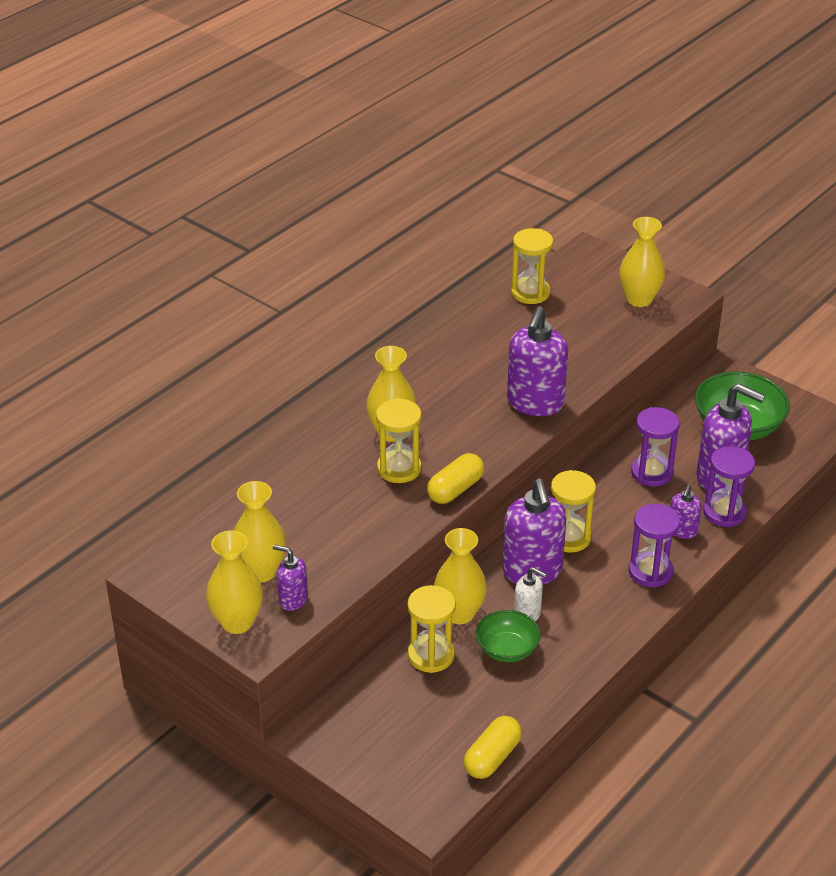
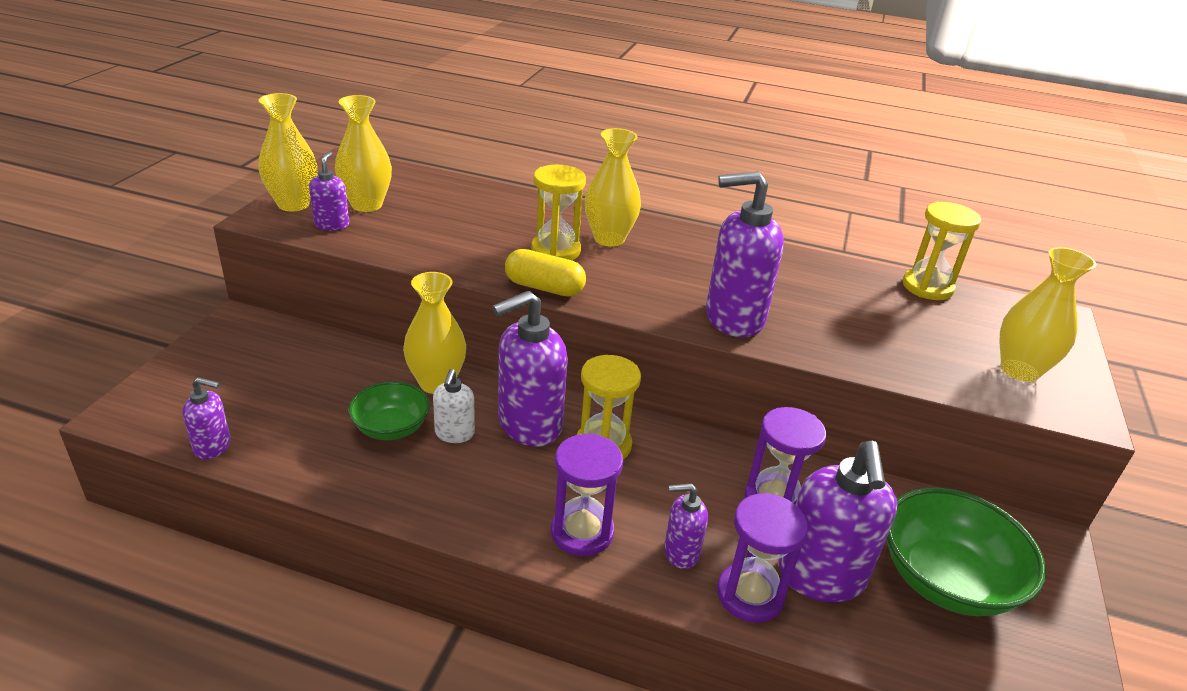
camera: 65 degrees right, 5 degrees down
(431, 655) = (365, 375): yellow hourglass -> none
(492, 757) = (213, 446): yellow capsule -> purple soap dispenser

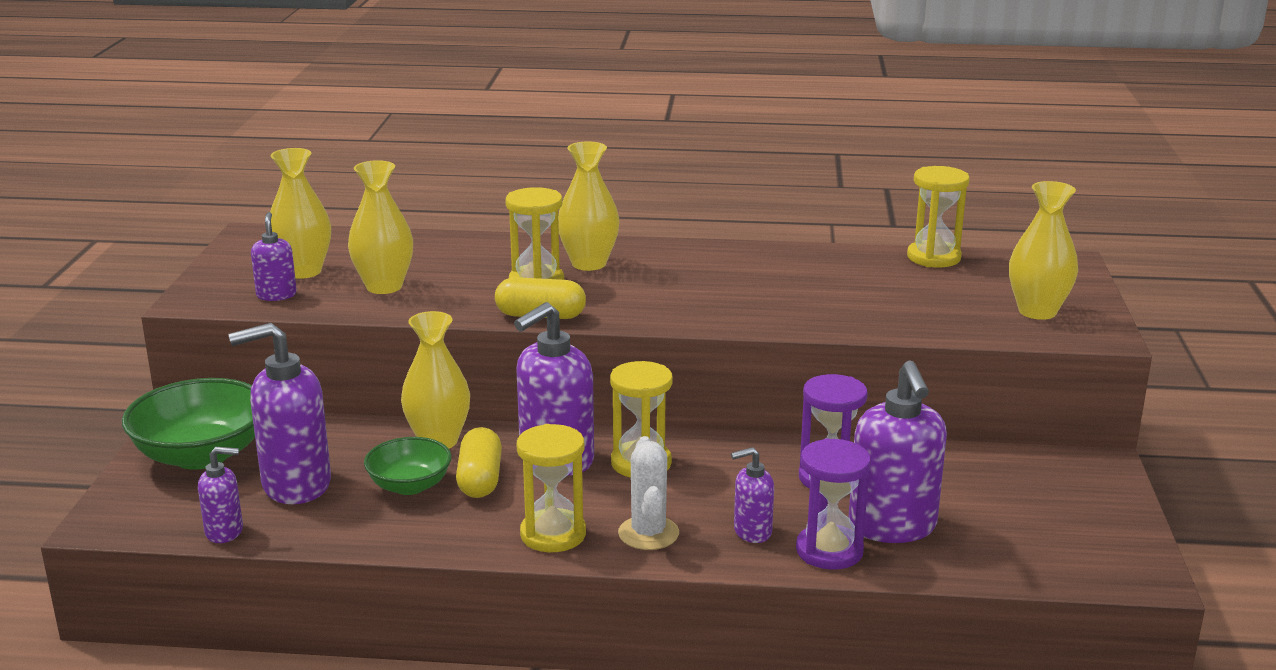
camera: 10 degrees left, 10 degrees down
(293, 204) = (219, 283): yellow vase -> yellow vase (384, 286)
(454, 434) = (480, 479): white soap dispenser -> yellow capsule
(494, 513) = (553, 534): none -> yellow hourglass
(582, 532) = (648, 533): purple hourglass -> white cactus
(733, 318) = (746, 312): purple soap dispenser -> purple soap dispenser (295, 485)
(946, 579) = (1010, 509): green bowl -> green bowl (201, 455)

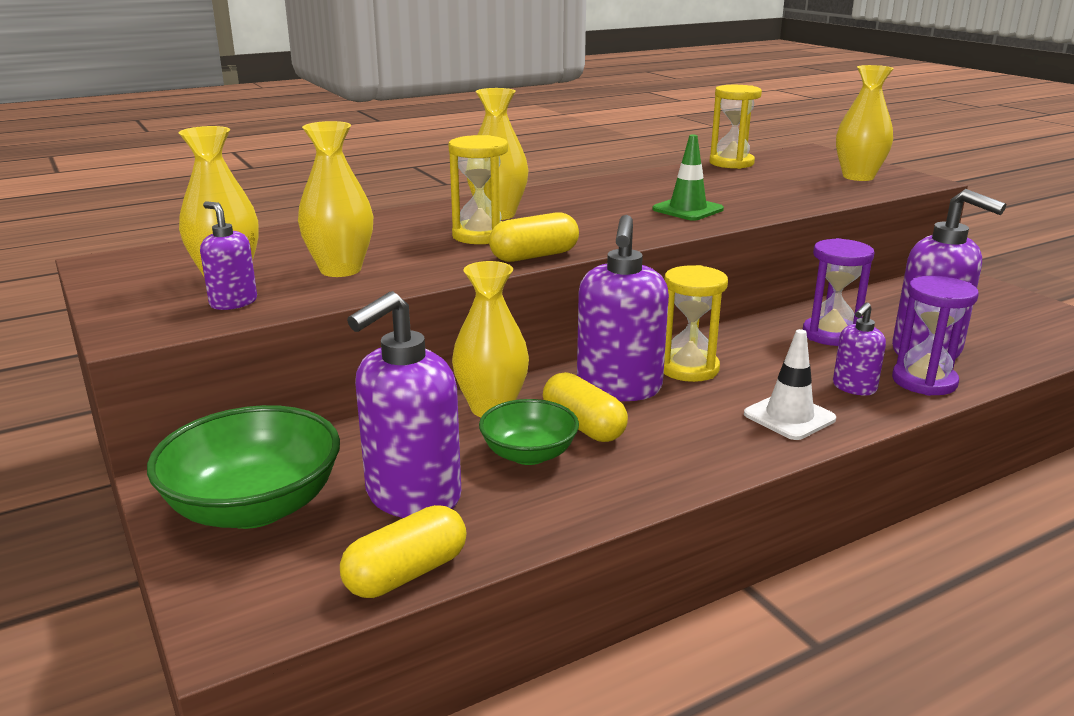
camera: 35 degrees left, 0 degrees up
(225, 532) = (406, 574): purple soap dispenser -> yellow capsule
(553, 534) = (722, 446): yellow hourglass -> none
(648, 533) = (789, 417): white cactus -> white traffic cone
(766, 304) = (687, 209): none -> green traffic cone

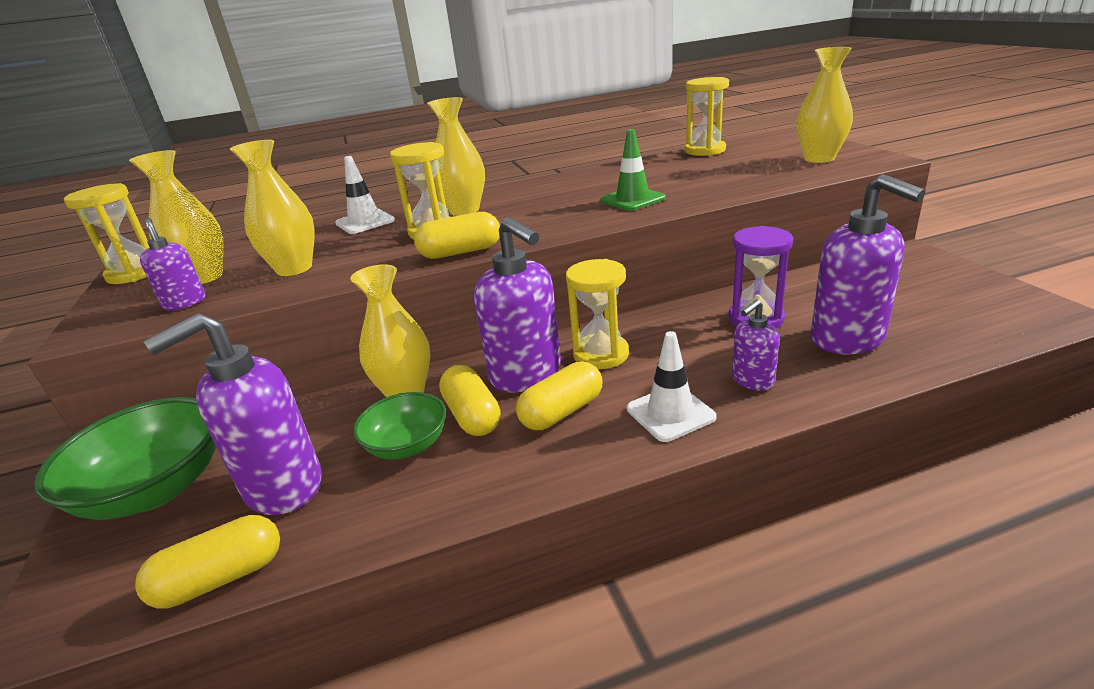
camera: 15 degrees right, 5 degrees up
(118, 273) = (134, 273): none -> yellow hourglass
(381, 223) = (365, 222): none -> white traffic cone
(619, 388) = (526, 375): purple soap dispenser -> purple soap dispenser turned 60 degrees counterclockwise
(678, 419) = (562, 412): none -> yellow capsule
(924, 381) = (830, 375): purple hourglass -> none

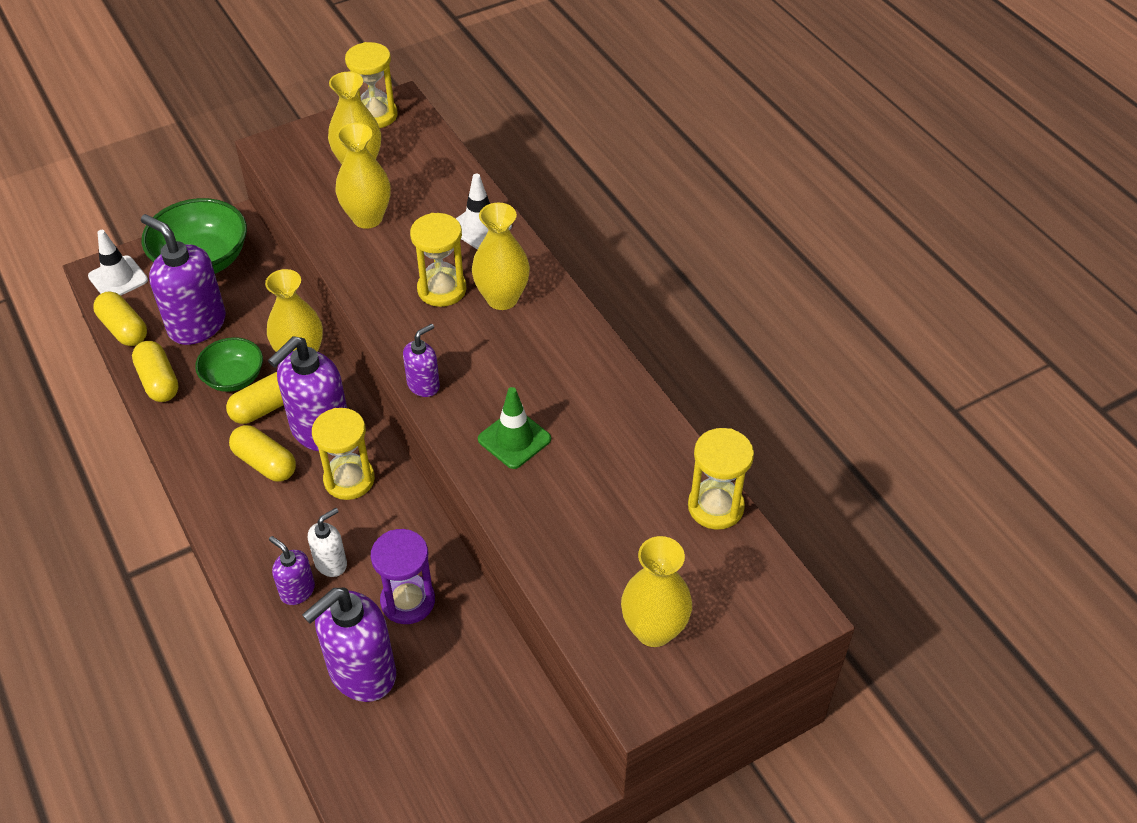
camera: 75 degrees right, 20 degrees up
(185, 303) = (311, 178): purple soap dispenser -> purple soap dispenser (424, 385)
(461, 252) = (385, 323): yellow capsule -> yellow capsule (159, 381)
(670, 413) = (256, 533): white traffic cone -> white traffic cone (118, 278)
(713, 361) = (331, 563): none -> white soap dispenser

